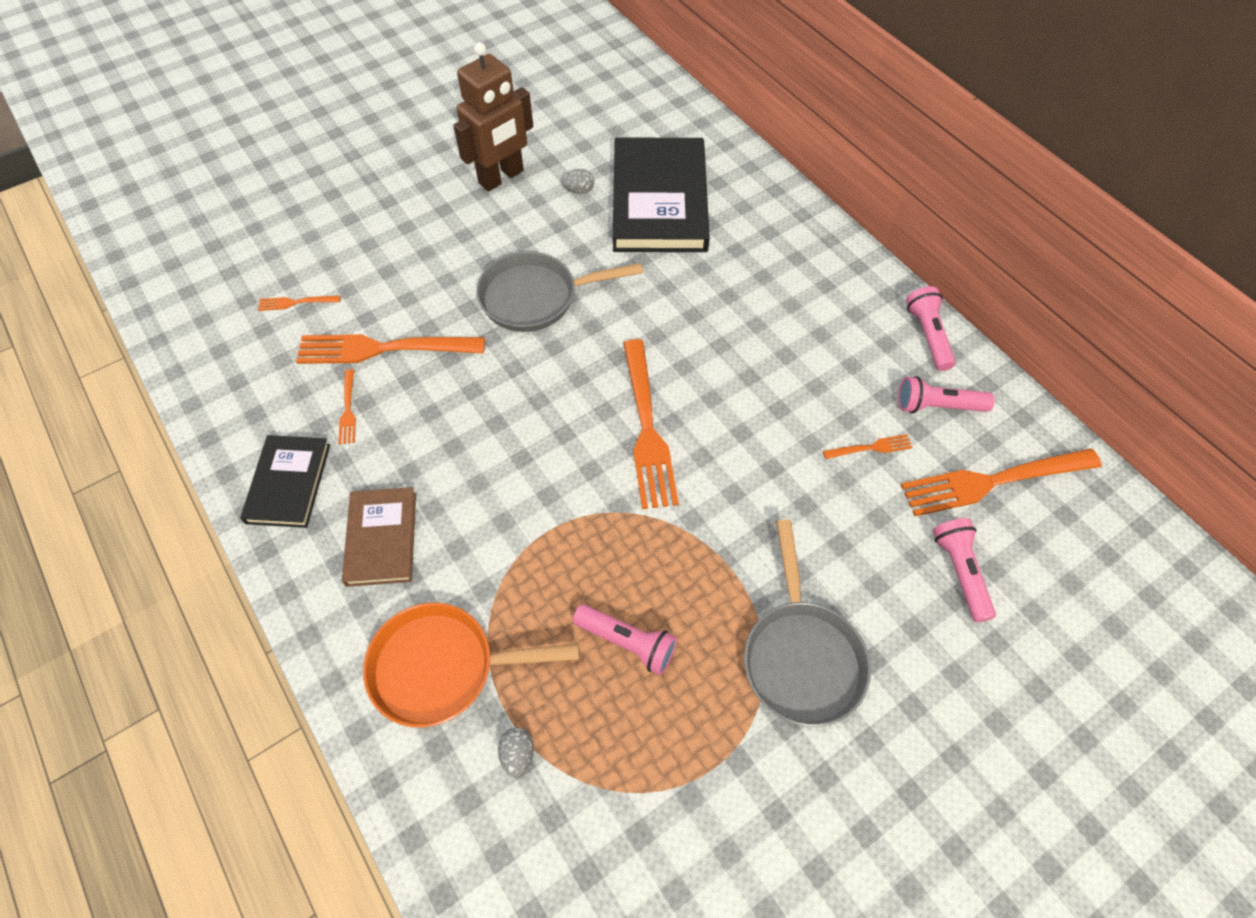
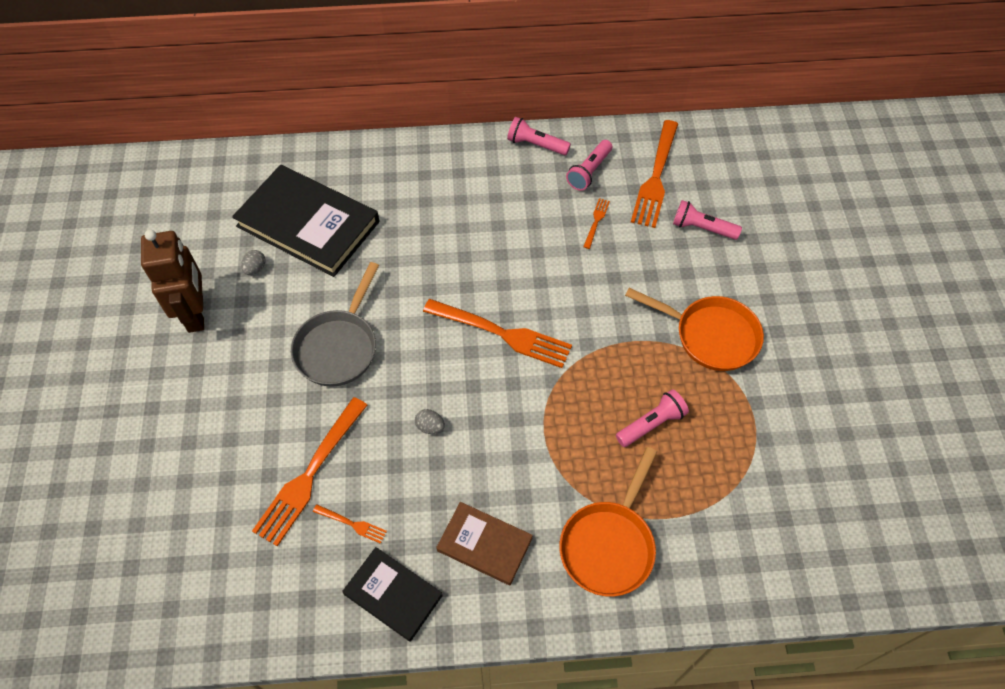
camera: 60 degrees left, 0 degrees up
(296, 302) = (210, 523): orange fork -> none
(518, 754) = (692, 524): grey egg -> grey egg (430, 427)
(801, 657) = (710, 336): grey pan -> orange pan

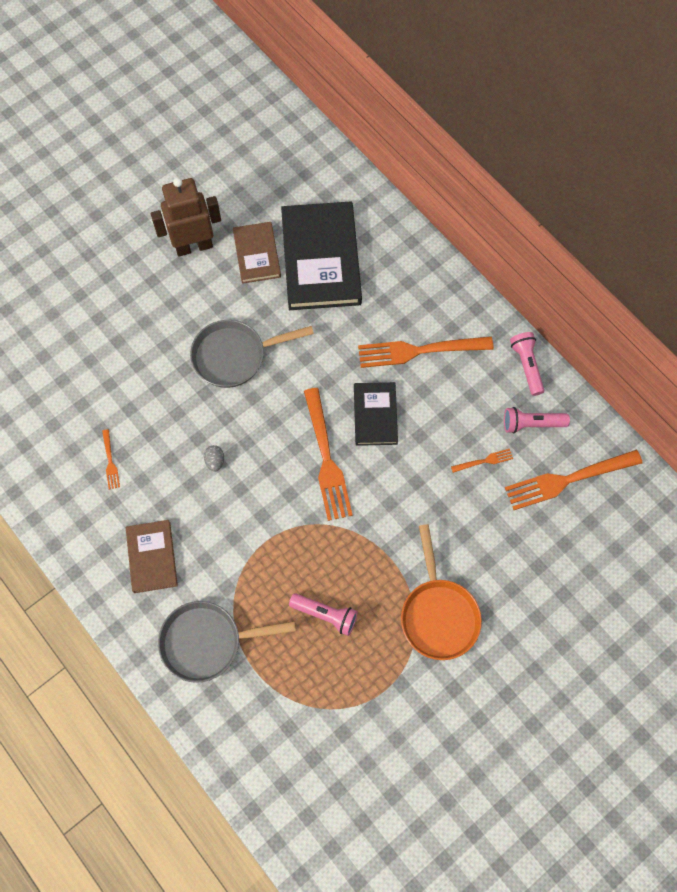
camera: 55 degrees right, 10 degrees up
(196, 314) = (194, 246): brown robot -> brown robot turned 150 degrees counterclockwise
(255, 269) = (257, 254): grey egg -> brown book
(310, 474) = (127, 409): orange fork -> orange fork (419, 351)
(393, 595) = (79, 522): black book -> black book (375, 415)
(609, 545) = (207, 642): orange pan -> grey pan
(702, 228) = (542, 548): pink flashlight -> none

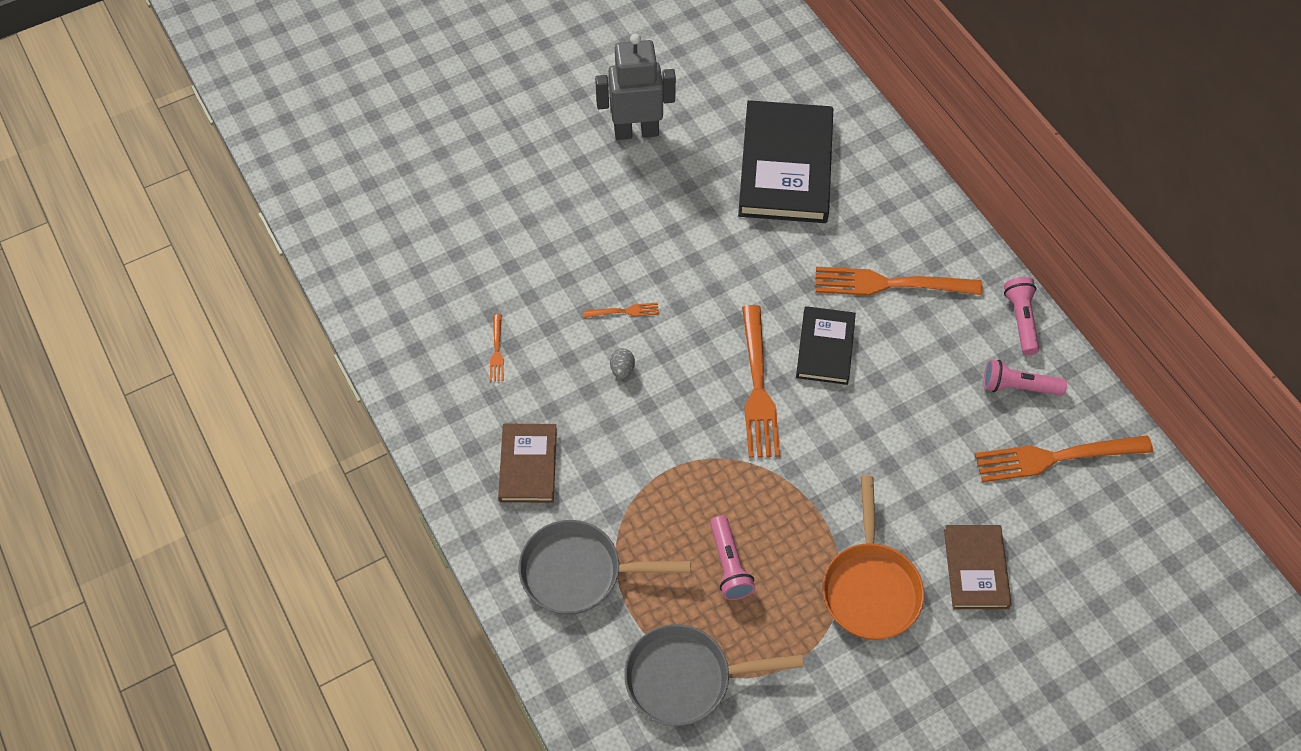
camera: 10 degrees right, 10 degrees down
(194, 246) = (636, 131): brown robot -> grey robot
(234, 356) = (664, 257): grey pan -> grey pan (685, 678)
(257, 254) = (710, 150): brown book -> brown book (976, 569)
(325, 615) = (729, 565): pink flashlight -> pink flashlight turned 45 degrees clockwise
(484, 461) = (953, 420): orange fork -> orange fork (624, 311)

